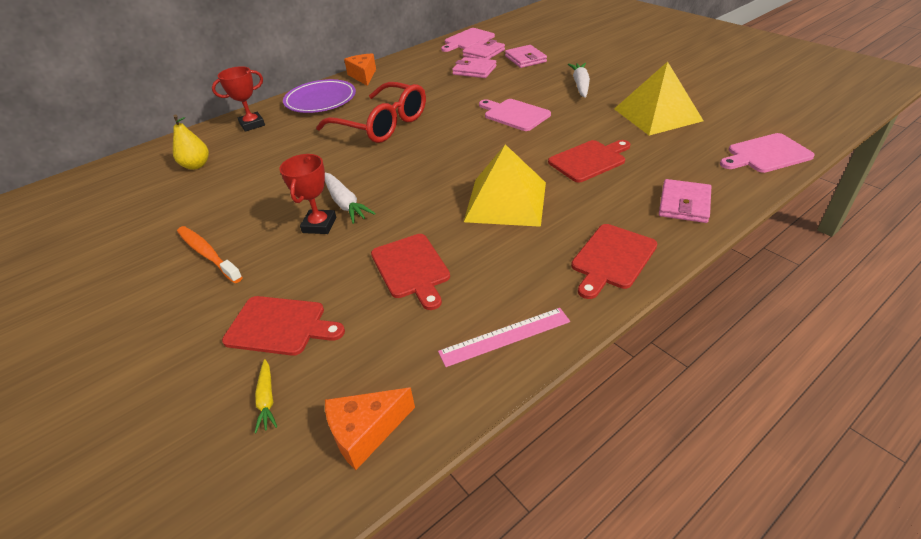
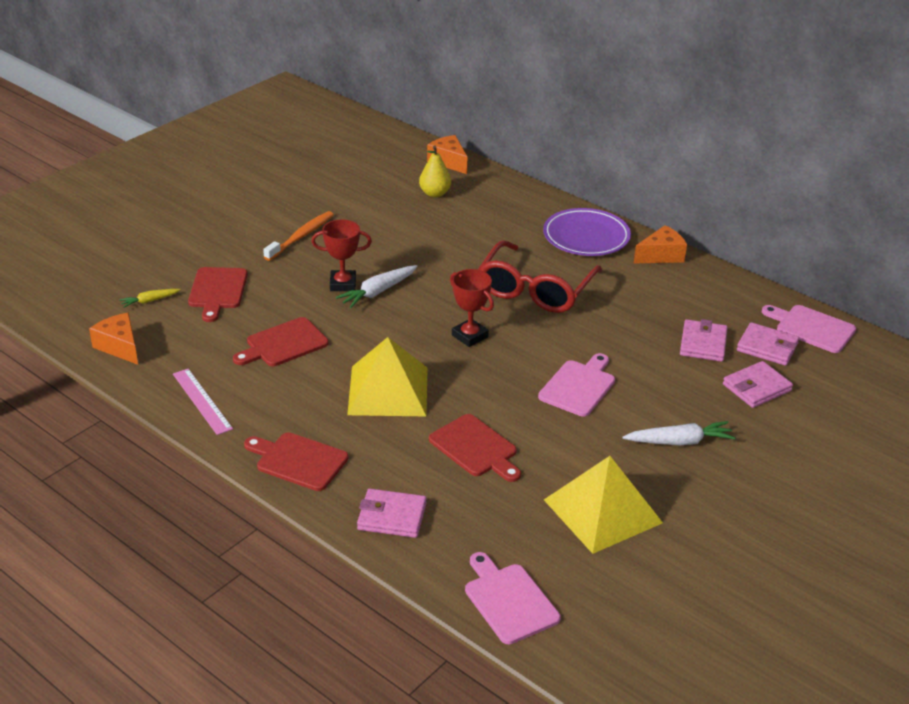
camera: 75 degrees right, 5 degrees down
(147, 156) = (448, 162): none -> orange cheese
(252, 124) = (520, 205): red trophy -> red trophy (470, 336)

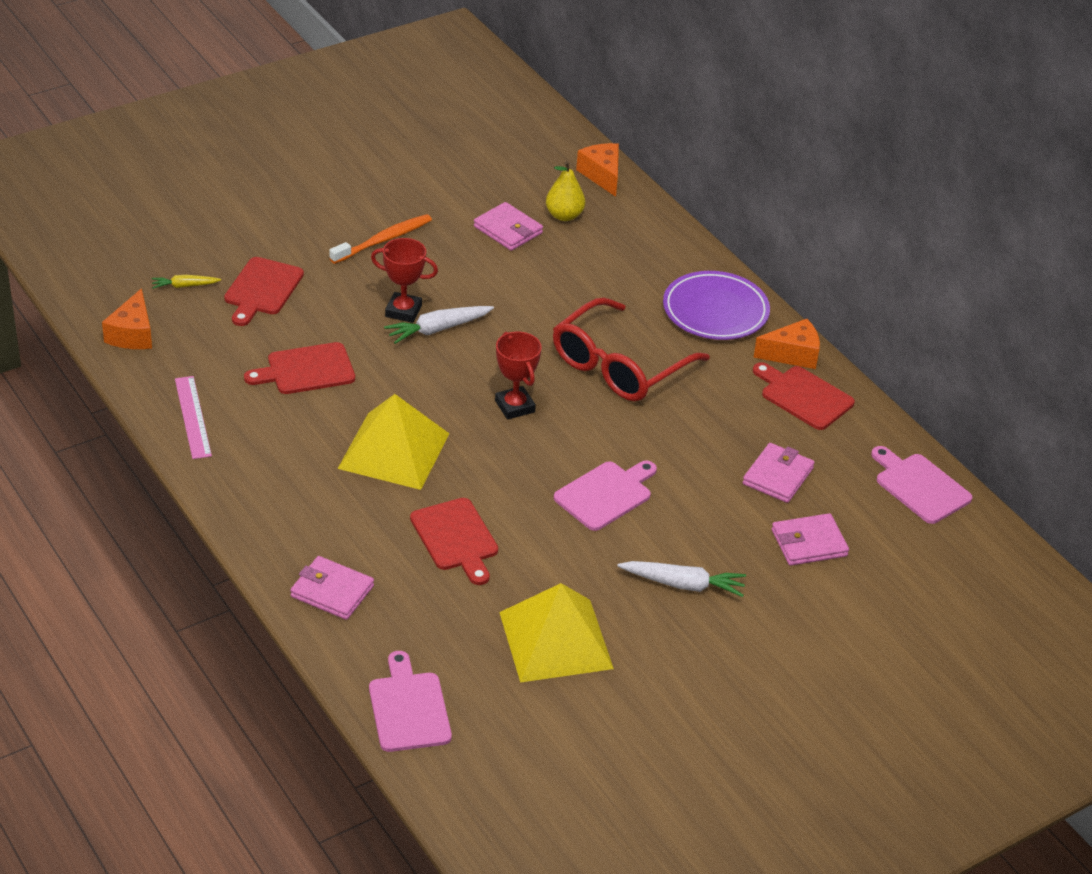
camera: 15 degrees right, 5 degrees up
(119, 346) = (132, 334): orange cheese -> orange cheese turned 150 degrees counterclockwise
(298, 461) = (263, 507): red cutting board -> red cutting board (803, 396)
(767, 347) = (851, 498): pink wallet -> pink wallet (508, 230)

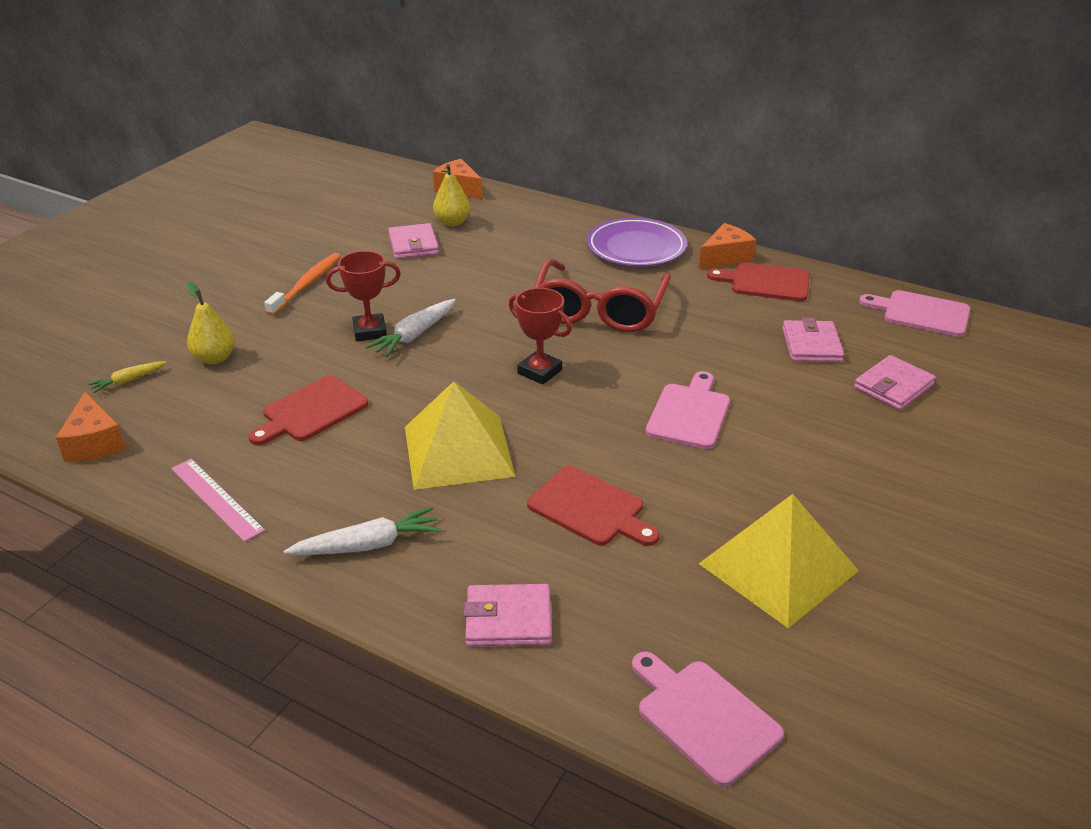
camera: 25 degrees left, 5 degrees down
(262, 289) = (214, 358): red cutting board -> yellow pear
(508, 230) = (413, 245): pink wallet -> pink wallet turned 60 degrees clockwise
(683, 584) = (834, 463): white carrot -> white carrot (368, 545)

